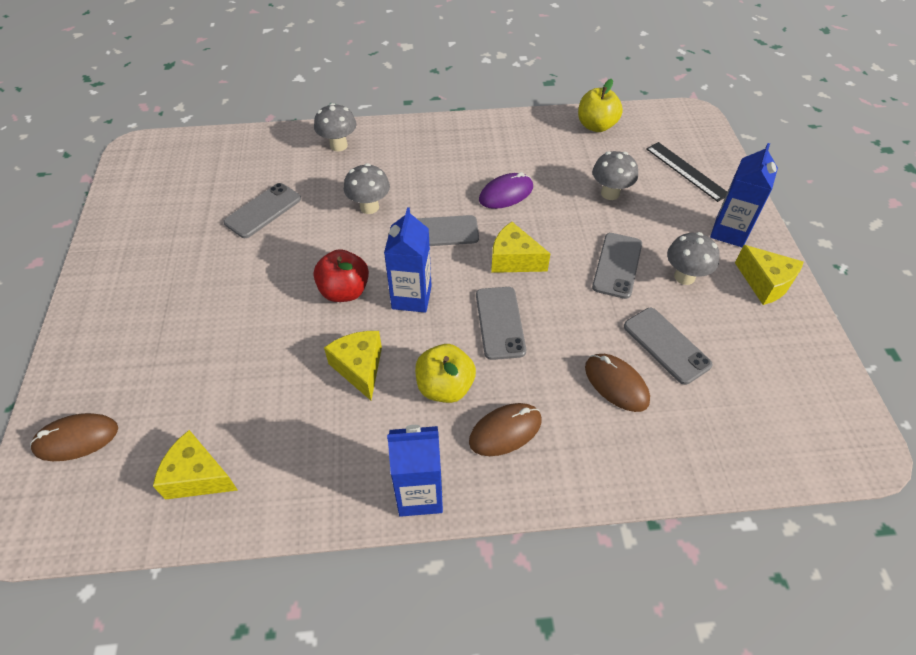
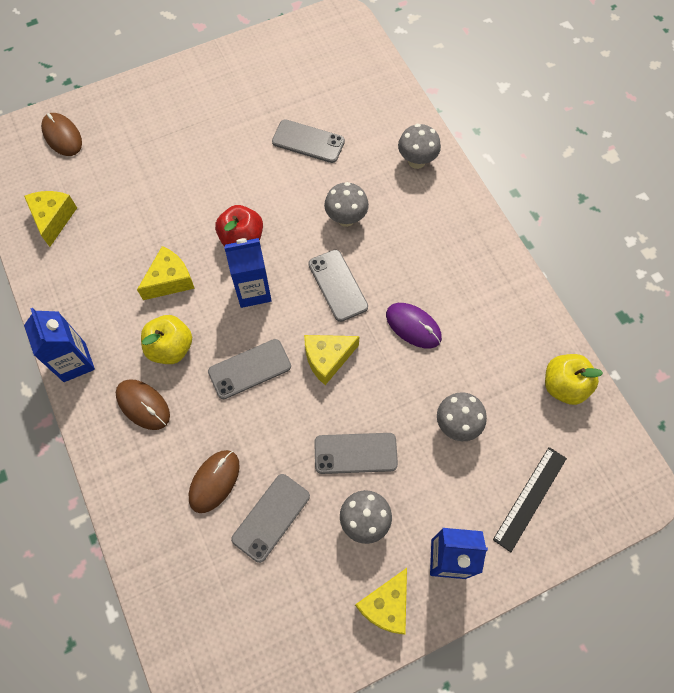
camera: 70 degrees right, 15 degrees up
(514, 260) = (327, 359): yellow cheese -> yellow cheese turned 120 degrees counterclockwise

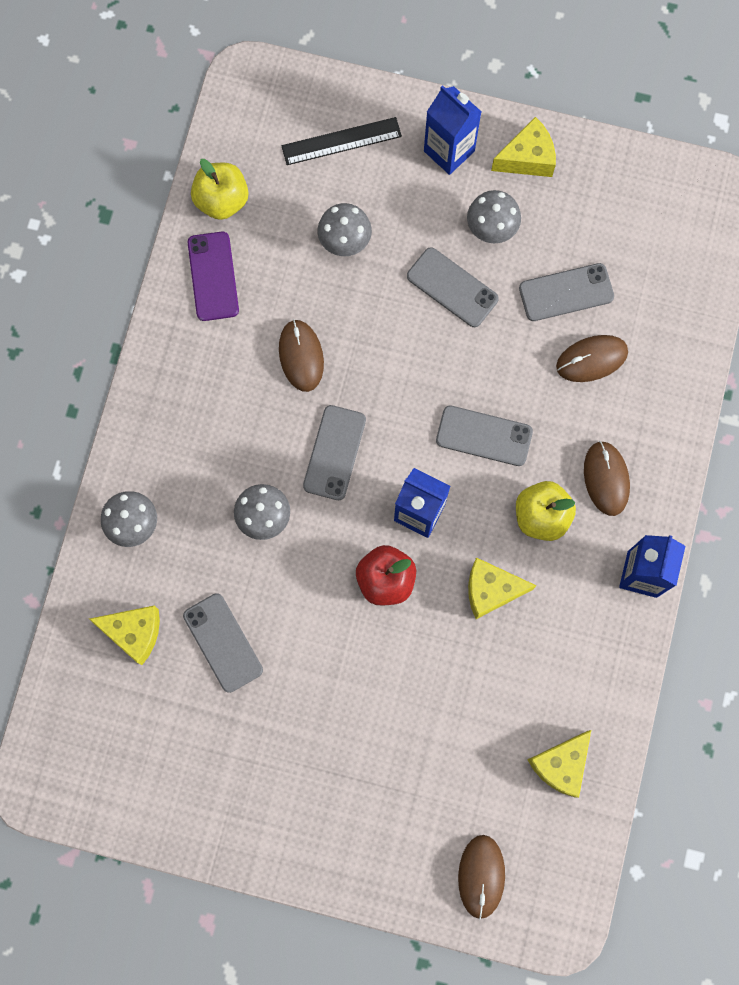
camera: 140 degrees left, 10 degrees up
(327, 359) = (406, 389): yellow cheese -> yellow cheese (134, 633)
(413, 326) = (301, 356): purple mouse -> brown mouse
(517, 331) = (213, 276): none -> purple phone

